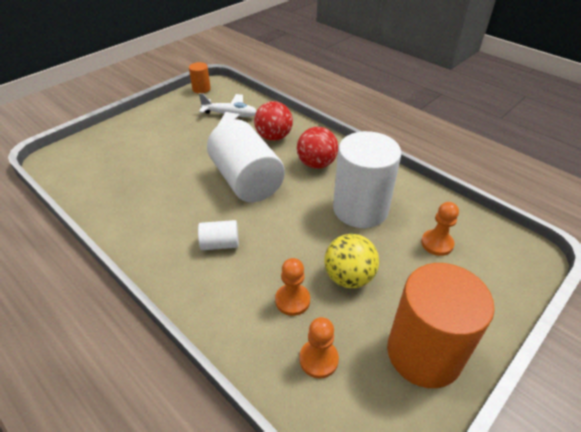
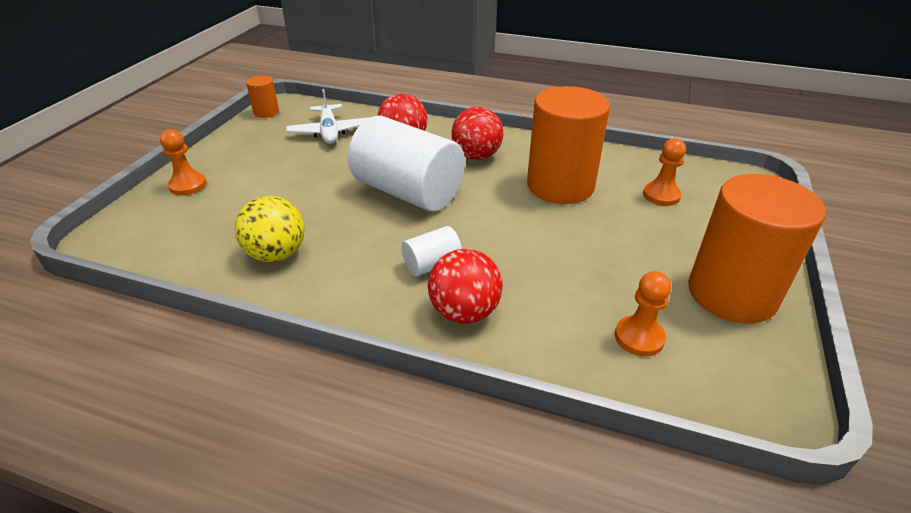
camera: 25 degrees left, 5 degrees down
(214, 289) = (464, 312): none -> red ball
(230, 115) = (329, 132): white plane -> white plane turned 90 degrees clockwise
(292, 300) = (563, 292): orange pawn -> orange pawn (188, 185)
(349, 277) = (603, 251): yellow ball -> yellow ball (276, 254)
(360, 209) = (560, 186): white cylinder -> orange cylinder

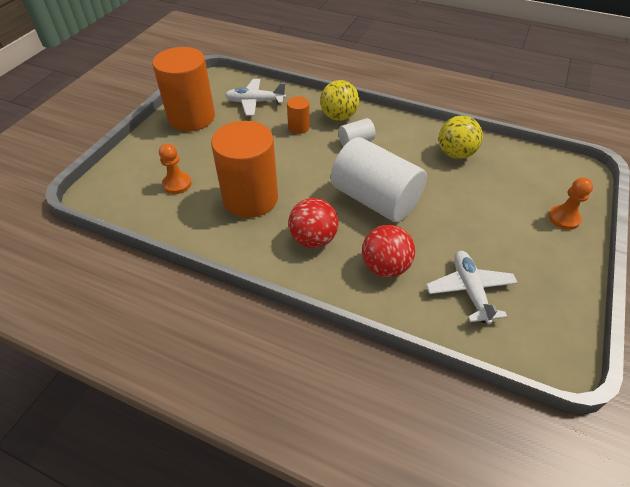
camera: 175 degrees left, 10 degrees up
(266, 112) = (566, 340): orange cylinder -> orange cylinder (298, 127)
(464, 312) = (338, 117): red ball -> yellow ball
(639, 337) = (255, 102): orange pawn -> white plane

